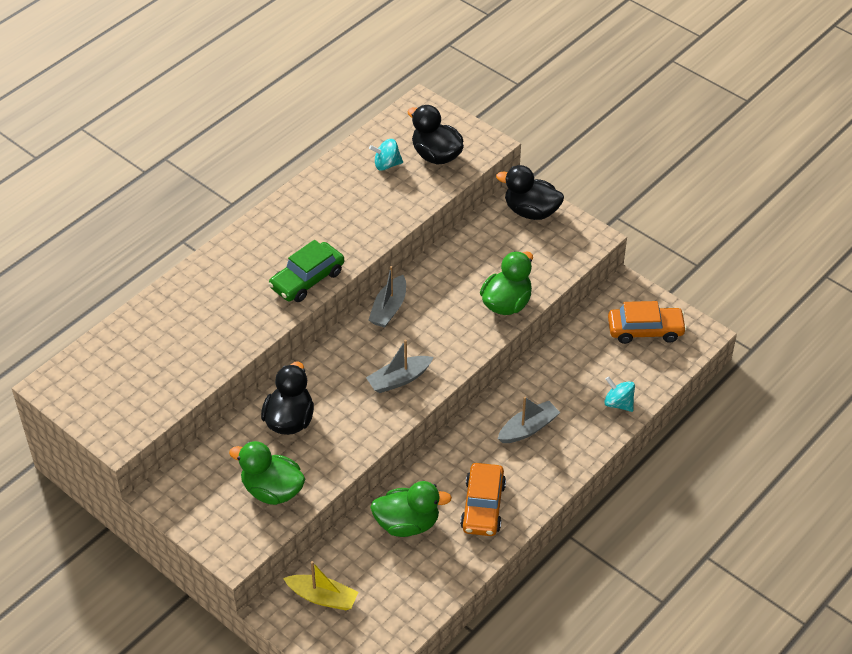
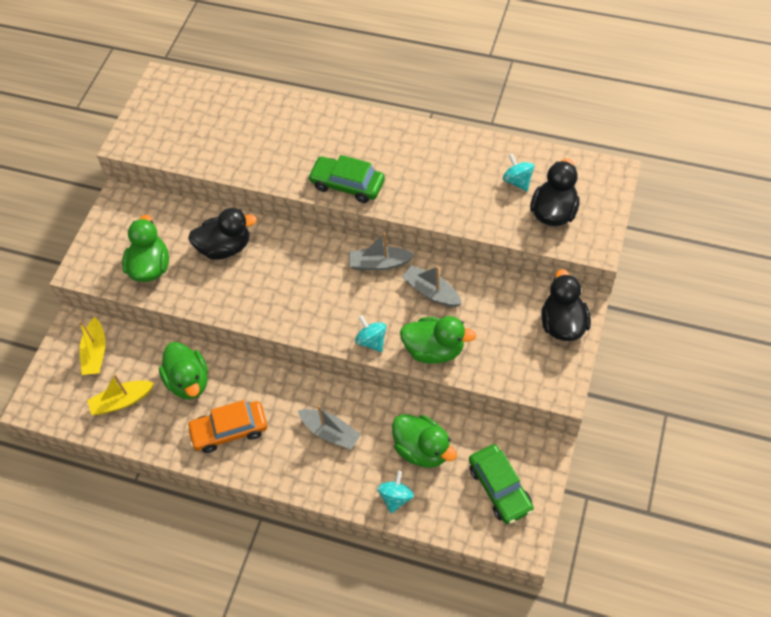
camera: 70 degrees right, 10 degrees up
(397, 588) = (122, 401): none -> yellow boat
(399, 379) = (303, 304): grey boat -> grey boat (431, 292)
(471, 343) = (371, 341): none -> turquoise spinning top
(581, 368) = (422, 449): none -> green duck
(645, 330) = (500, 488): orange car -> green car

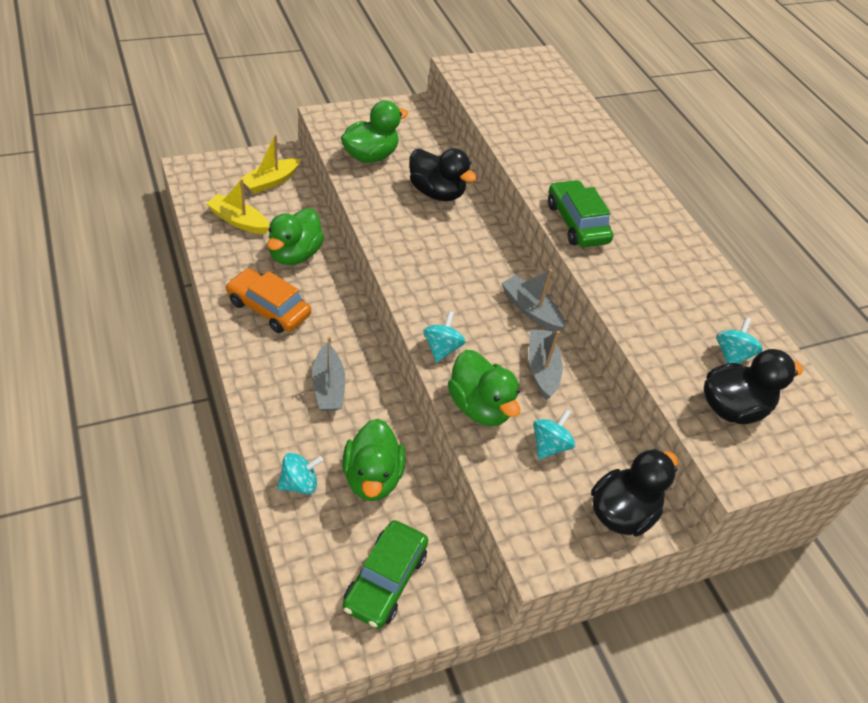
camera: 40 degrees right, 10 degrees down
(491, 329) = (549, 445): none -> turquoise spinning top

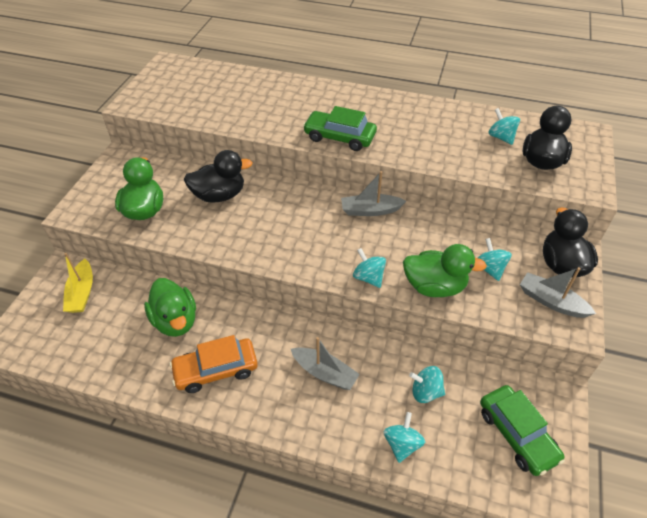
camera: 45 degrees left, 0 degrees up
(238, 221) = (103, 339): yellow boat -> none
(372, 477) = (425, 392): green duck -> turquoise spinning top
(542, 369) = (424, 235): grey boat -> grey boat (551, 301)

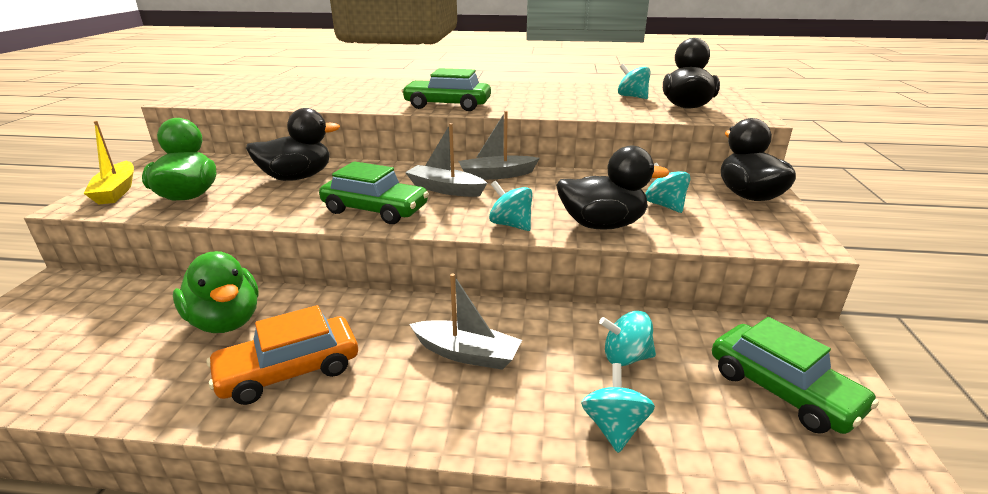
camera: 10 degrees left, 20 degrees down
(82, 293) = (76, 306): yellow boat -> yellow boat (116, 191)
(274, 246) = (375, 210): none -> green car
(434, 286) = (602, 225): green duck -> black duck
(551, 301) = (757, 224): grey boat -> grey boat (445, 189)

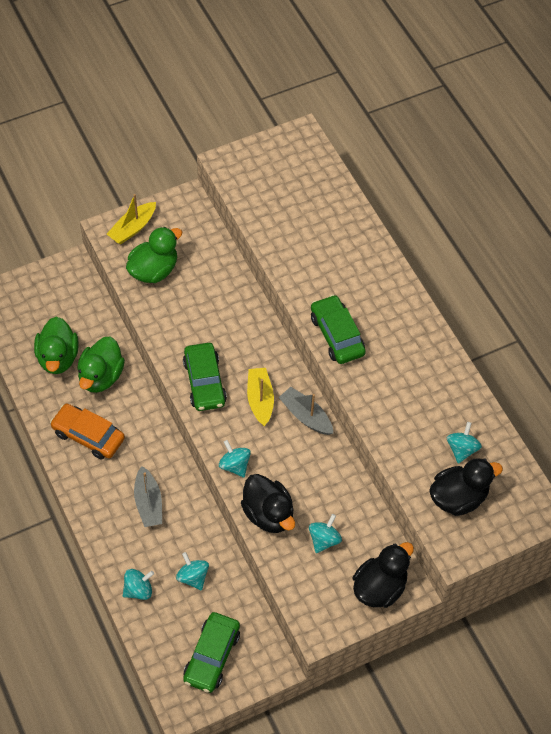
camera: 55 degrees right, 30 degrees up
(131, 350) = (58, 358): none -> green duck
(297, 177) = (217, 303): black duck -> none
(445, 189) = (260, 400): grey boat -> yellow boat
(511, 225) = (234, 465): turquoise spinning top -> turquoise spinning top turned 45 degrees counterclockwise

